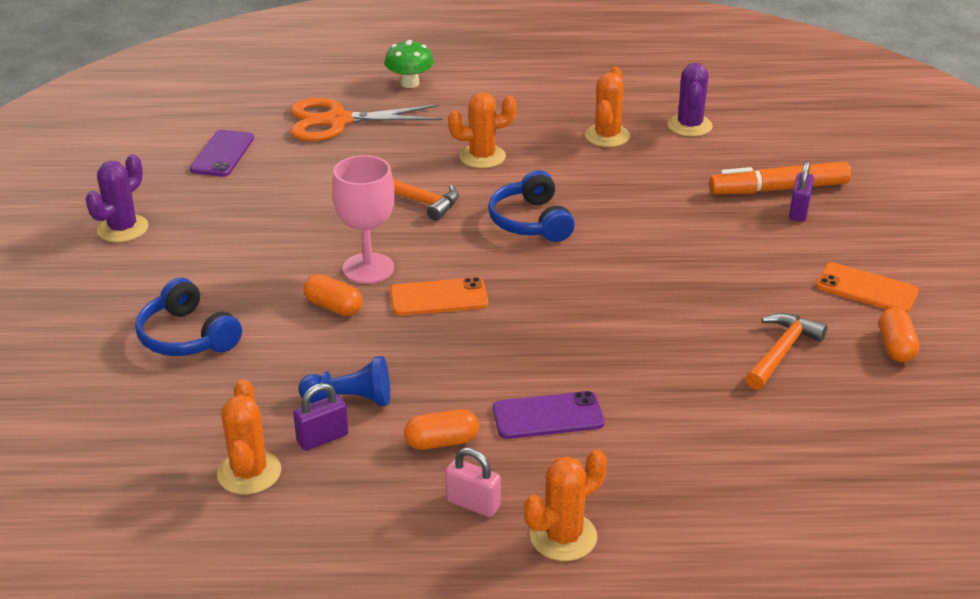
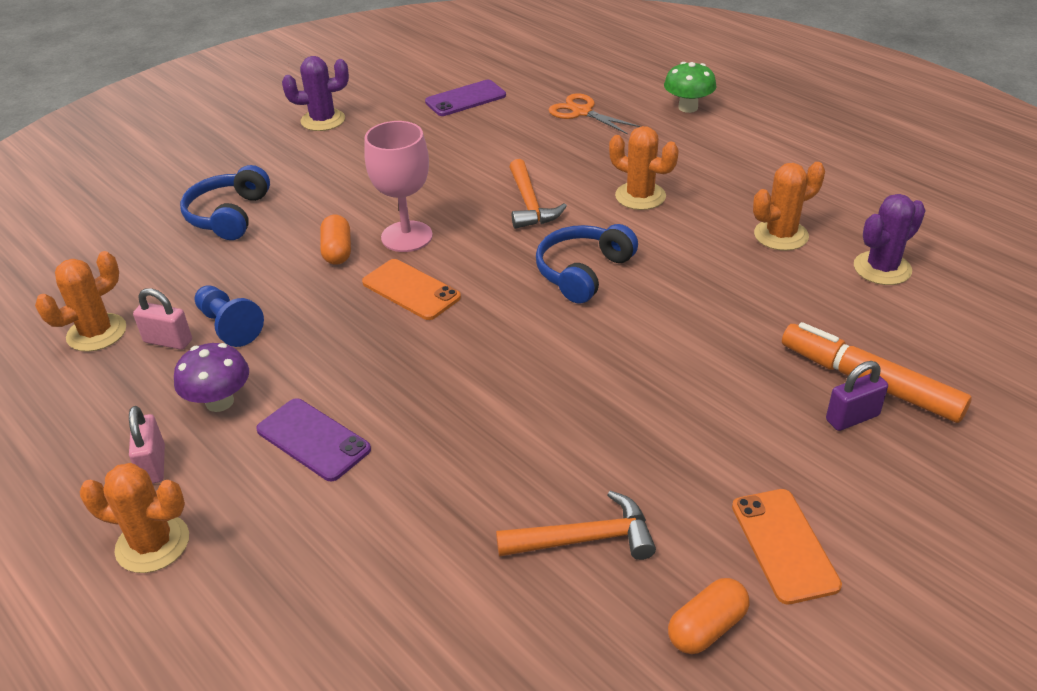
camera: 50 degrees right, 5 degrees up
(322, 438) = (168, 341): purple padlock -> pink padlock
(337, 121) = (582, 112): orange scissors -> orange scissors, size x0.62
(442, 442) = (219, 402): orange capsule -> purple mushroom

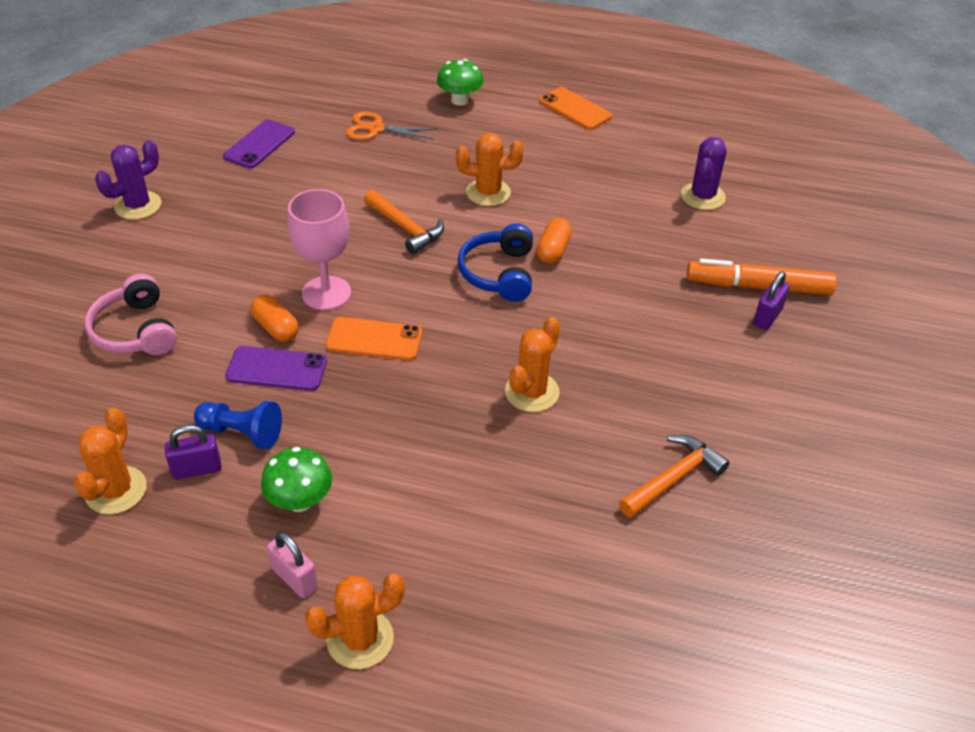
camera: 35 degrees left, 5 degrees up
(168, 341) = (197, 469): pink padlock -> purple padlock
(219, 402) = (300, 501): purple mushroom -> green mushroom
(228, 215) = (135, 331): blue headphones -> pink headphones
(313, 439) = (411, 496): purple phone -> purple phone (277, 369)
(706, 627) = (794, 500): orange capsule -> orange capsule (553, 250)
(781, 235) = (616, 192): orange cactus -> orange cactus (532, 392)
(784, 545) = (795, 424): orange phone -> orange phone (575, 109)

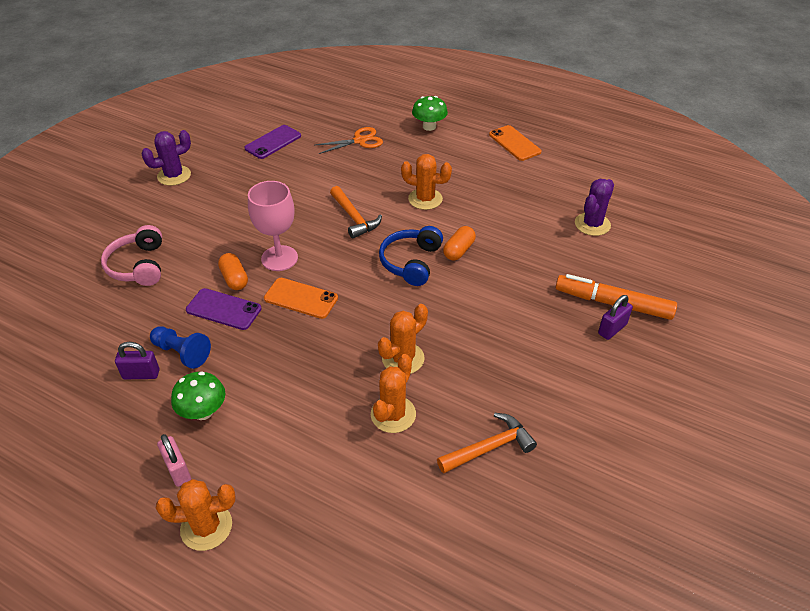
camera: 15 degrees right, 0 degrees up
(116, 490) = (81, 380): orange cactus -> orange cactus (393, 414)
(376, 129) = (359, 141): orange scissors -> orange scissors turned 135 degrees clockwise

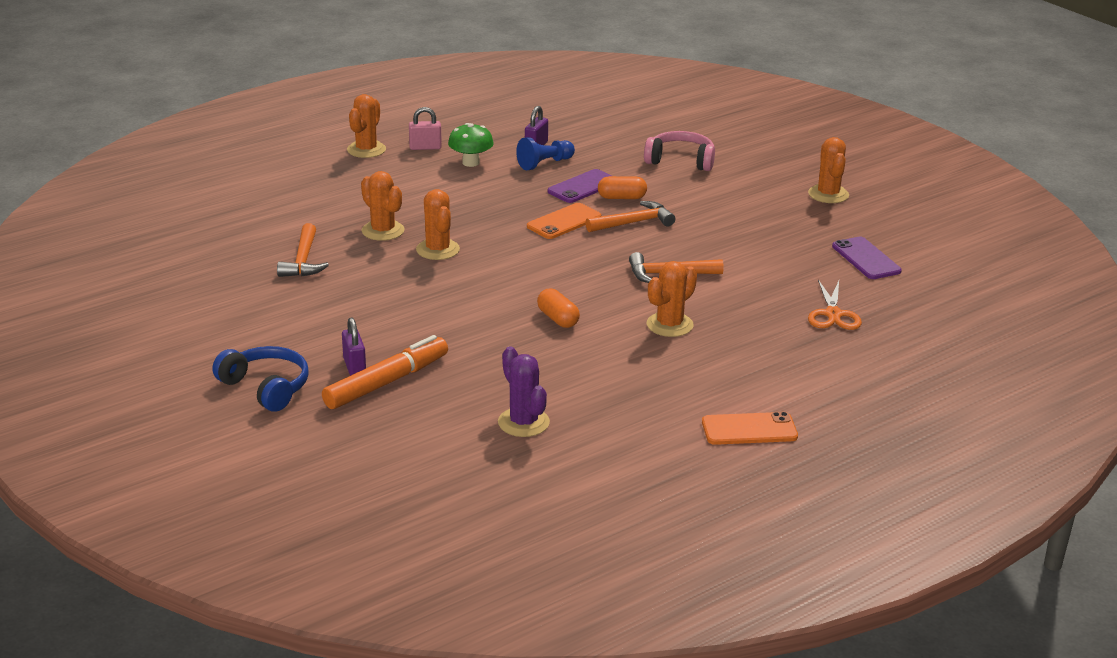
camera: 115 degrees right, 15 degrees down
(174, 176) = (828, 194): purple cactus -> orange cactus
(279, 258) = (634, 223): pink goblet -> orange hammer
(411, 262) = (564, 287): blue headphones -> blue headphones (266, 387)
(429, 126) = (838, 374): green mushroom -> none

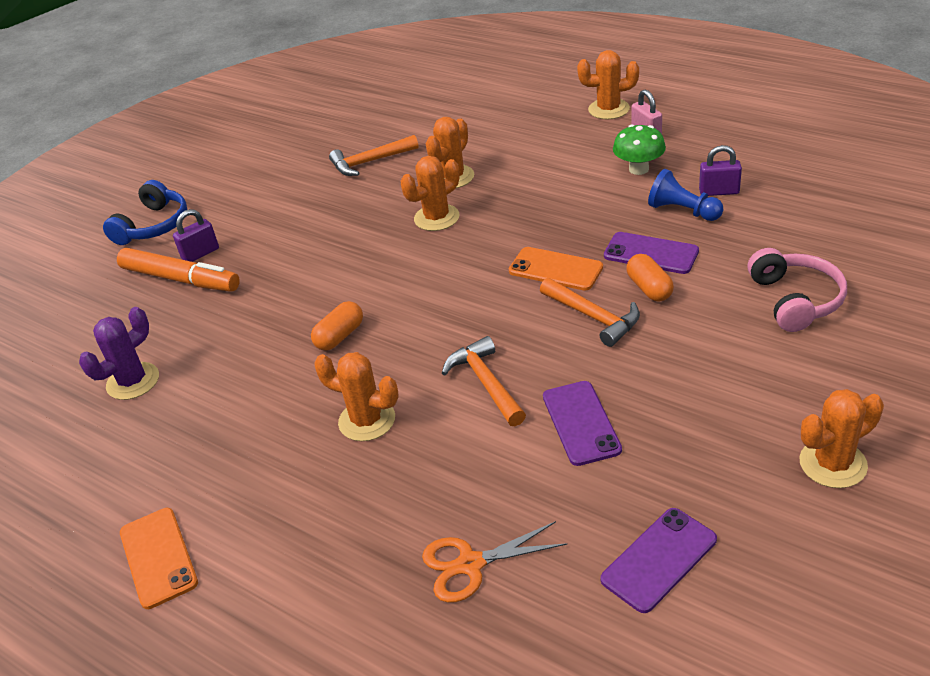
camera: 75 degrees right, 10 degrees up
(737, 252) = (581, 423): none -> purple phone

